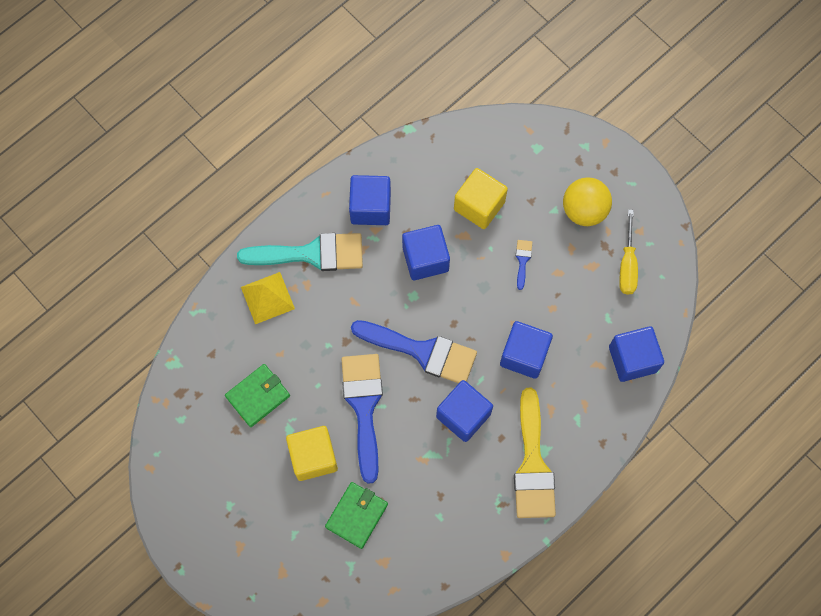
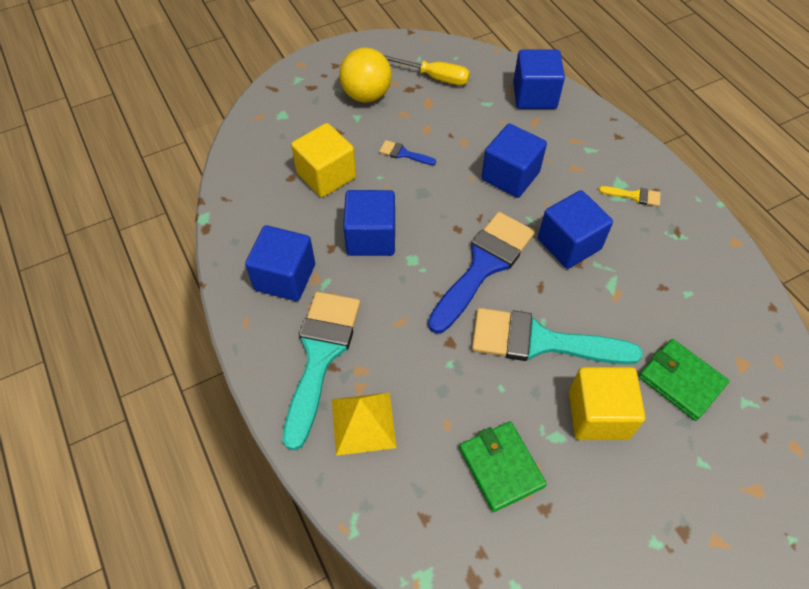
camera: 75 degrees left, 15 degrees down
(364, 407) = (541, 341): blue brush -> turquoise brush
(532, 464) = (634, 196): yellow brush -> yellow brush, size x0.41

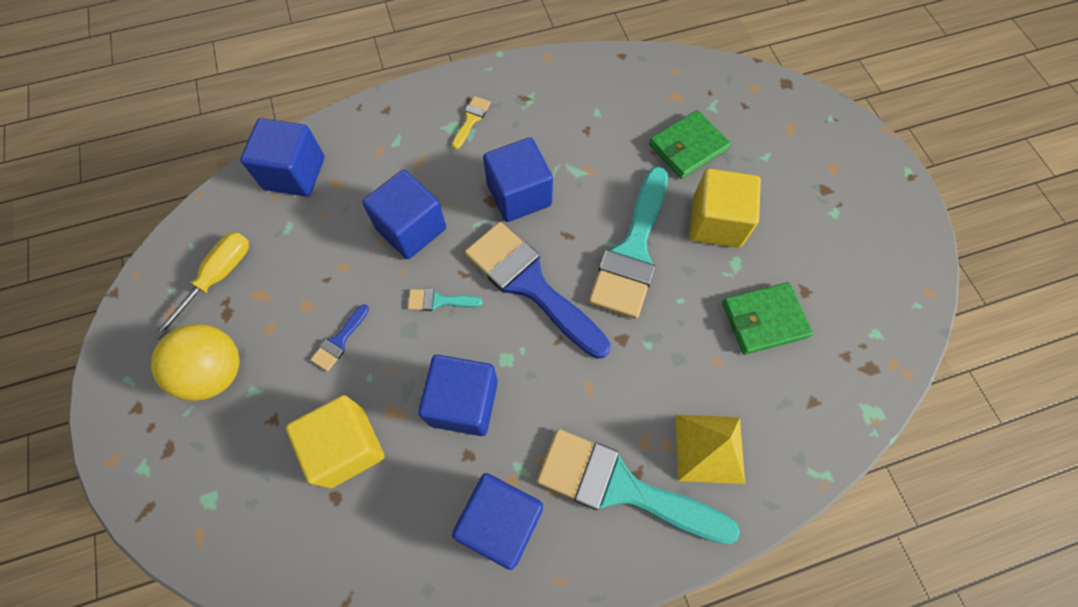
camera: 80 degrees left, 10 degrees up
(451, 206) = (439, 301): none -> turquoise brush

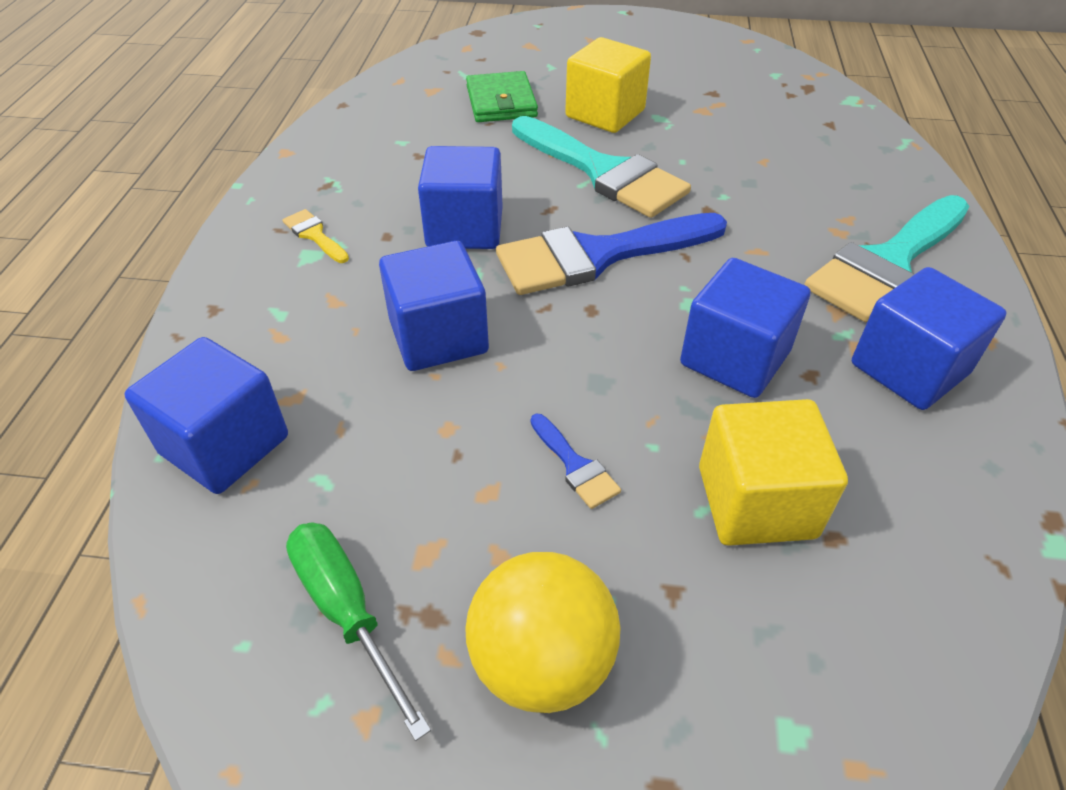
camera: 65 degrees left, 20 degrees down
(218, 277) = (346, 611): yellow screwdriver -> green screwdriver
(439, 301) = (572, 340): turquoise brush -> none
(709, 448) = (859, 193): yellow pyramid -> none
(764, 319) = (731, 122): green wallet -> none

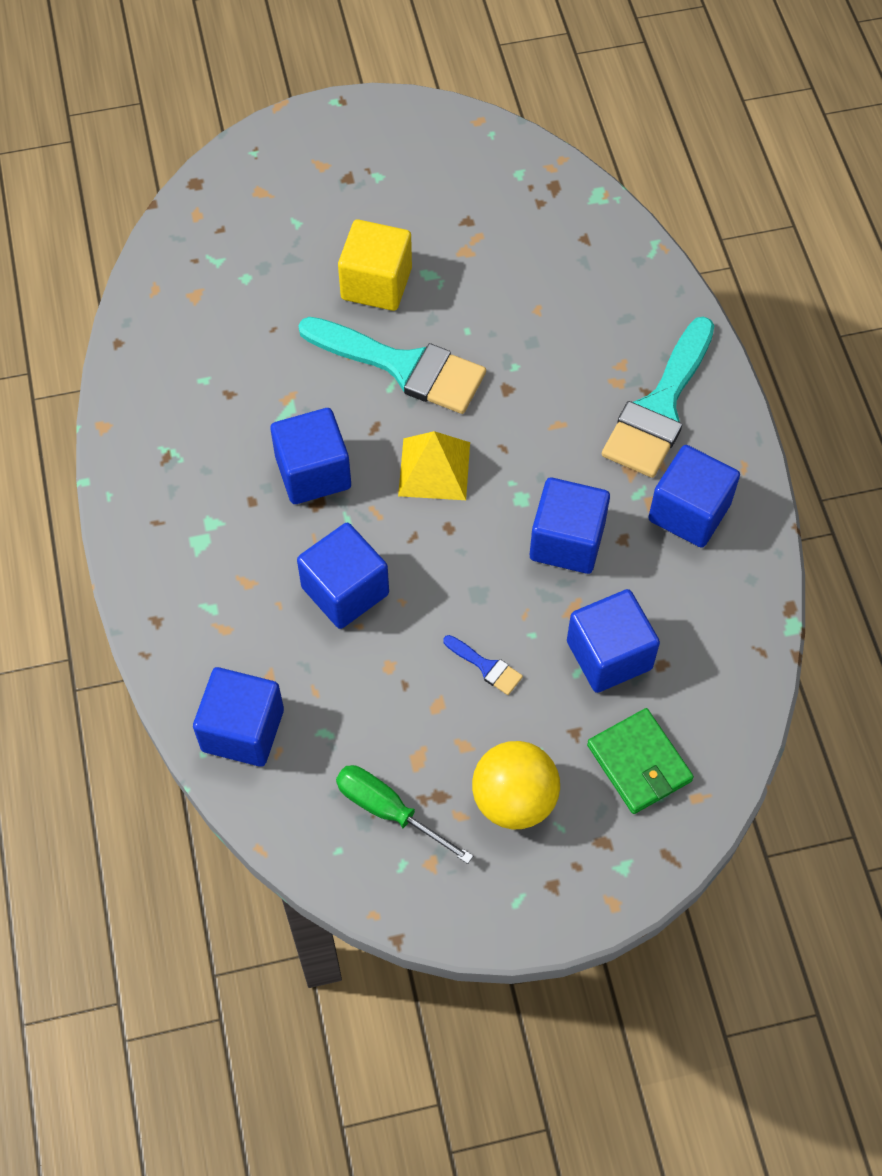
camera: 20 degrees left, 15 degrees up
(314, 235) = (191, 519): yellow brush -> none
(501, 102) = (271, 294): green wallet -> green wallet (639, 763)
(598, 255) = (434, 469): blue brush -> yellow pyramid
(756, 502) = (609, 655): yellow cube -> blue cube

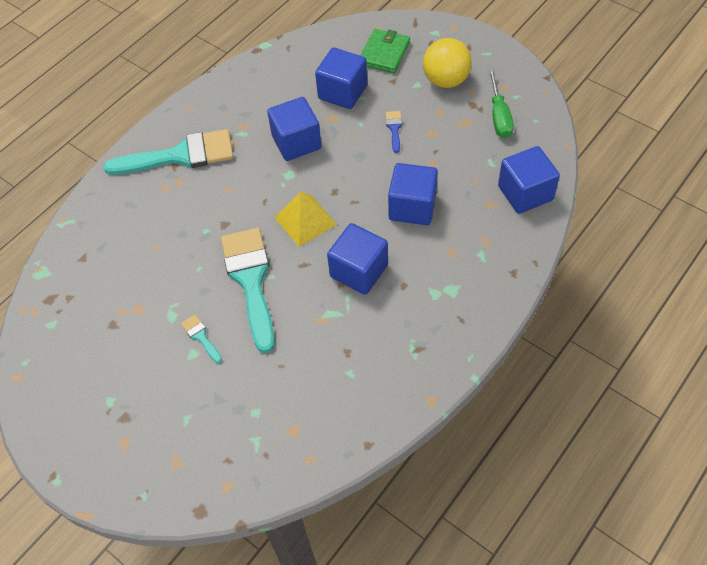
camera: 125 degrees left, 5 degrees down
(376, 283) = (201, 337): yellow cube -> turquoise brush
(689, 512) = (236, 109): blue cube -> none

